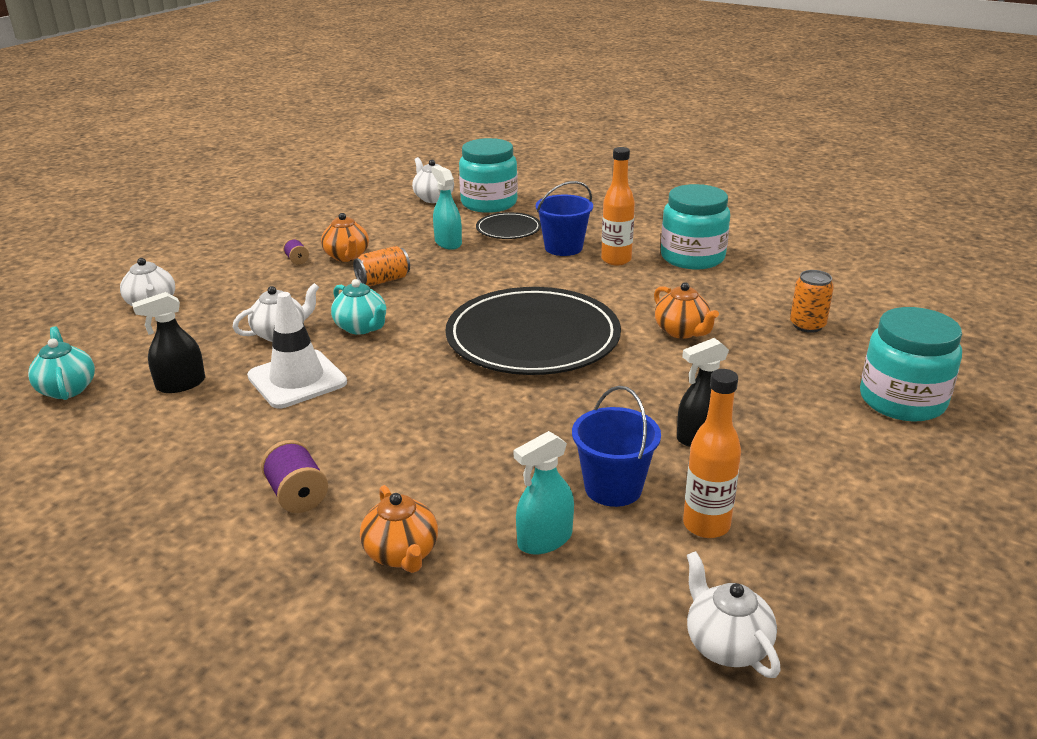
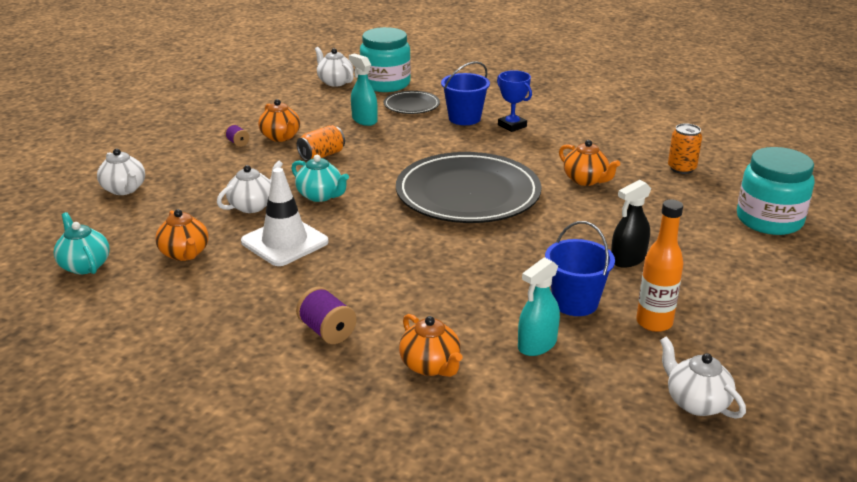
camera: 10 degrees left, 0 degrees up
(180, 384) = (185, 254): black spray bottle -> orange teapot
(616, 260) = (512, 126): orange bottle -> blue trophy
(692, 257) = (573, 120): turquoise jar -> none

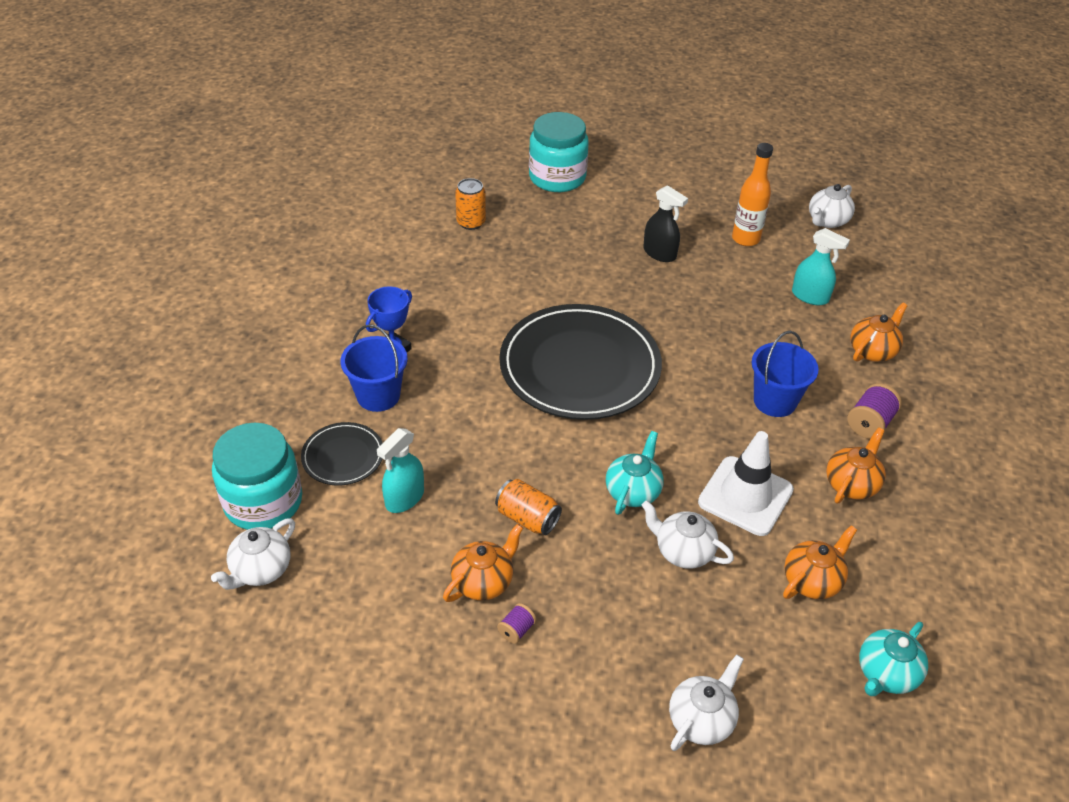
camera: 105 degrees left, 15 degrees up
(575, 303) = (741, 280): blue bucket -> blue bucket (775, 401)
(586, 180) = (518, 284): orange teapot -> orange teapot (851, 484)

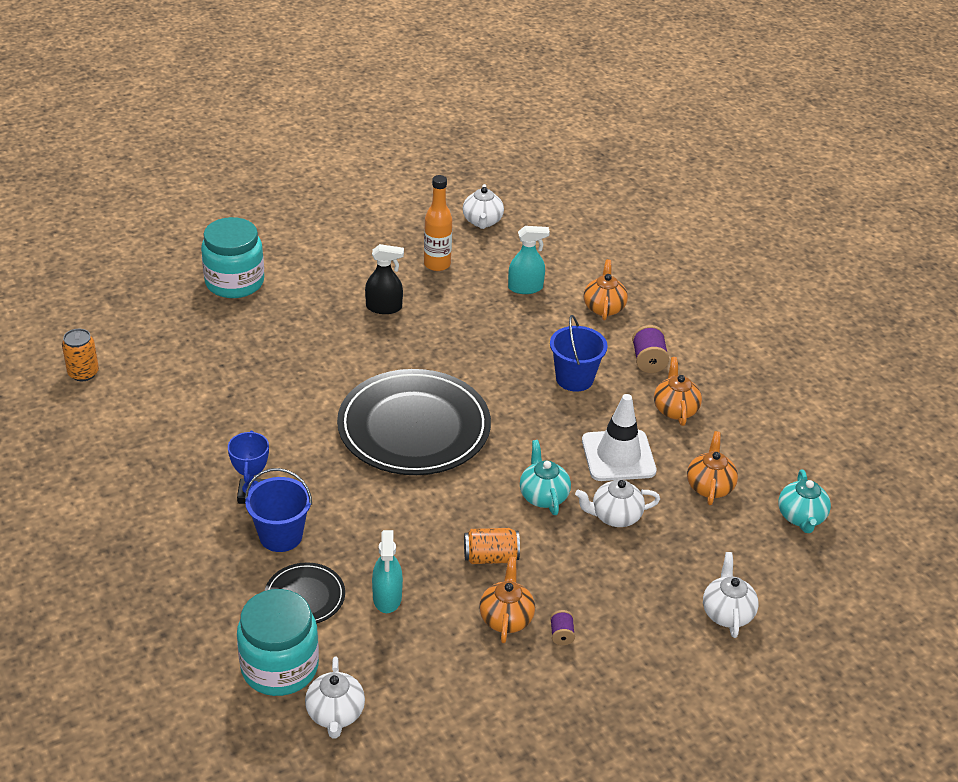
camera: 40 degrees left, 5 degrees down
(471, 222) = (201, 356): orange can -> orange can (83, 373)

